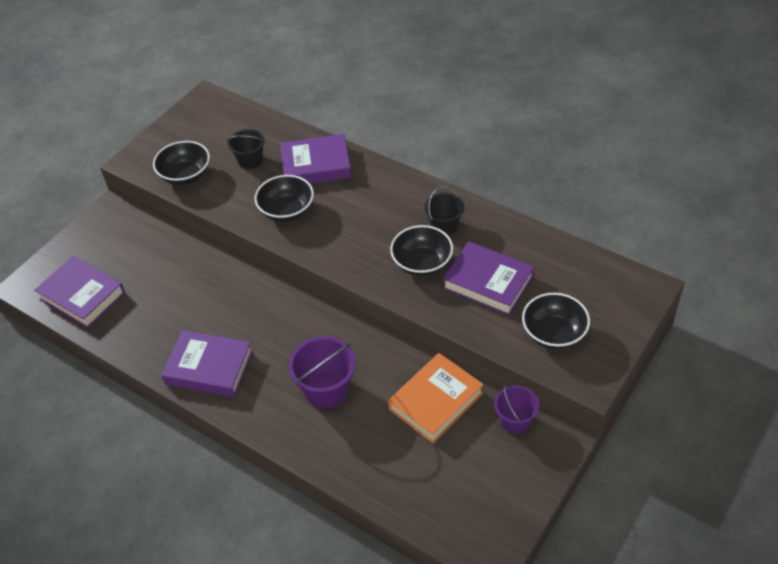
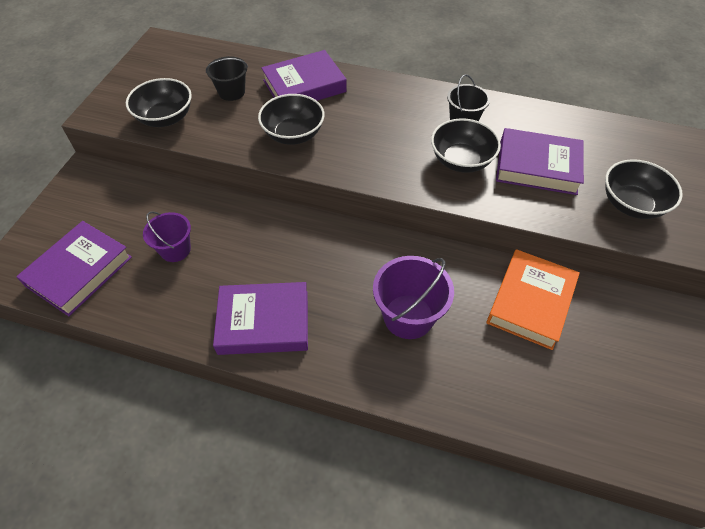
camera: 20 degrees left, 5 degrees up
(82, 296) = (79, 271): purple book -> purple book turned 75 degrees counterclockwise
(515, 420) = (620, 304): purple bucket -> purple bucket (175, 249)

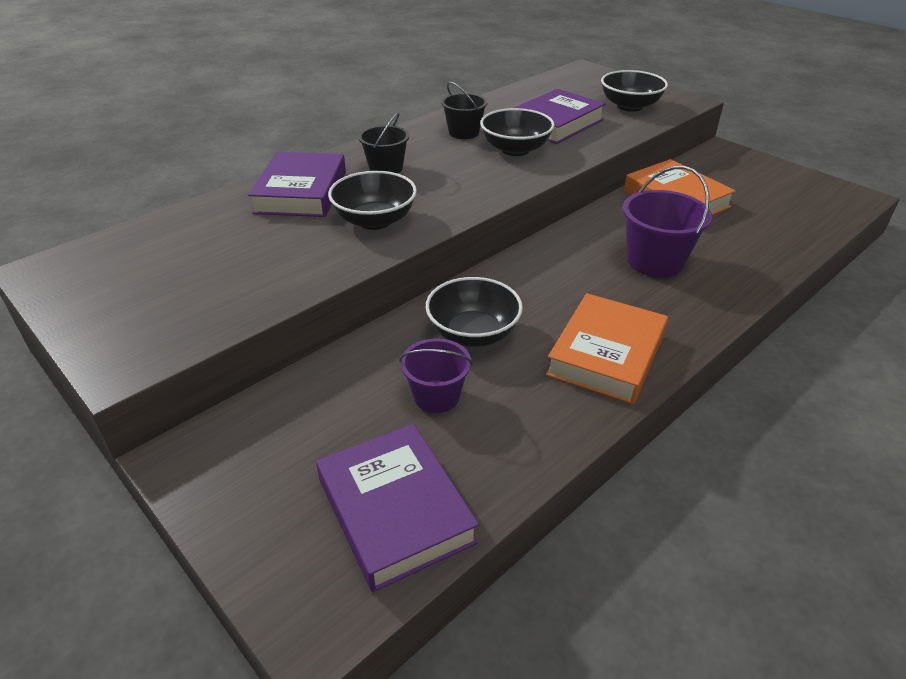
camera: 60 degrees left, 15 degrees down
(165, 118) = (222, 303): black bowl -> black bowl (473, 333)
(231, 92) = (242, 240): black bucket -> black bucket (386, 168)
(264, 322) = (606, 354): purple book -> orange book

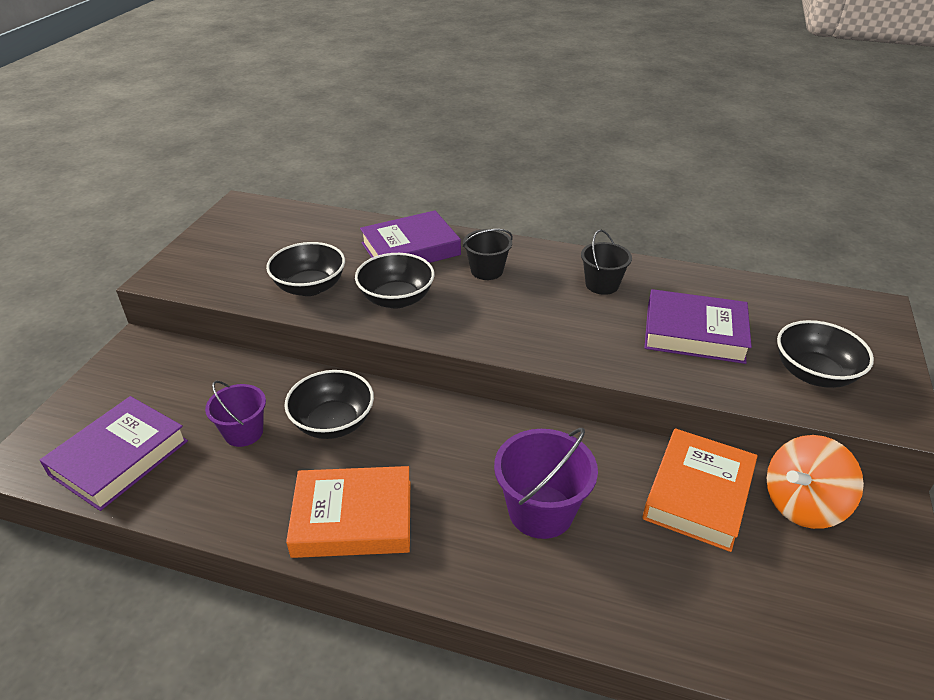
camera: 60 degrees right, 0 degrees up
(515, 149) = (601, 327): black bowl -> black bowl (310, 287)
(705, 171) = (802, 504): none -> orange spinning top

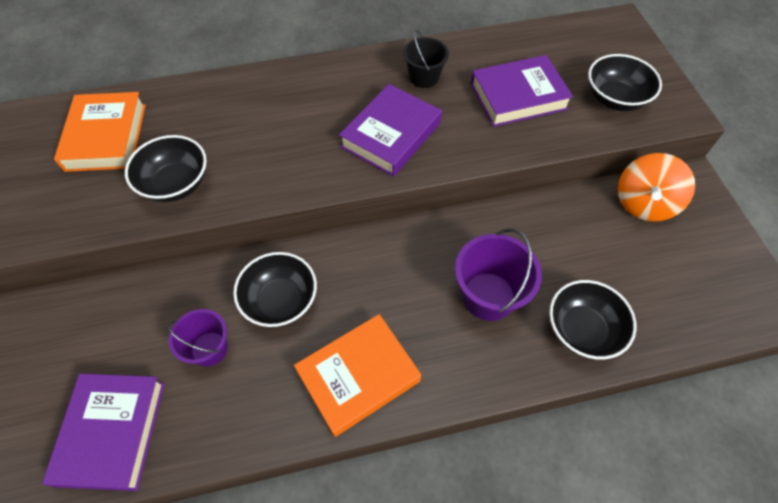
camera: 30 degrees left, 20 degrees up
(396, 299) = (266, 163): black bowl -> black bowl (582, 330)
(410, 249) = (240, 103): purple book -> purple book (391, 135)
(487, 270) = (323, 100): black bucket -> none
(698, 494) = (579, 228): orange book -> orange book (106, 137)

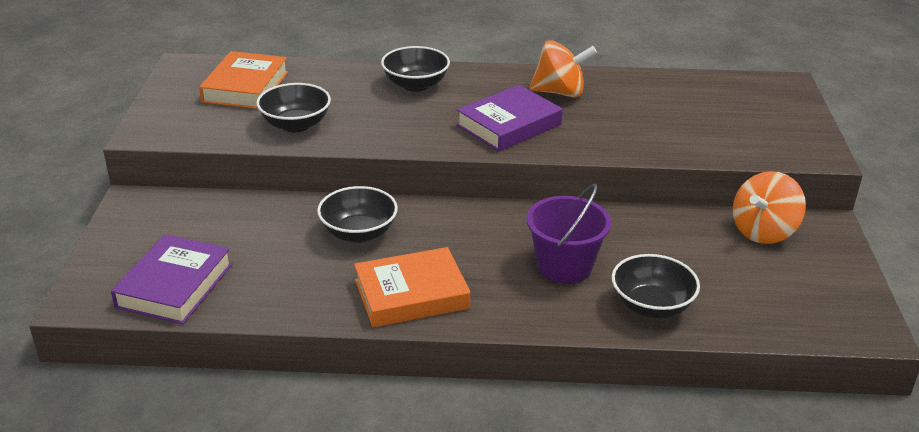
camera: 15 degrees right, 25 degrees down
(209, 349) = (280, 251): purple bucket -> none
(424, 77) = (560, 92): black bucket -> orange spinning top
(518, 96) = (650, 118): purple book -> none
(614, 99) = (751, 135): black bowl -> black bowl (415, 85)

